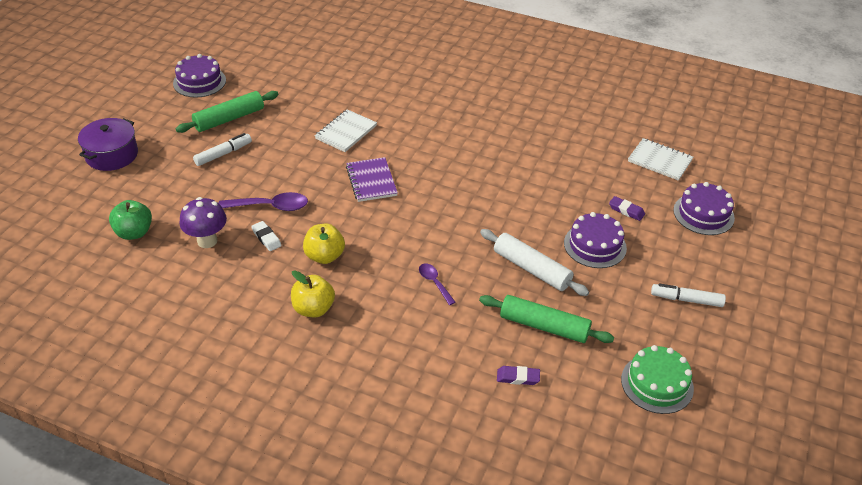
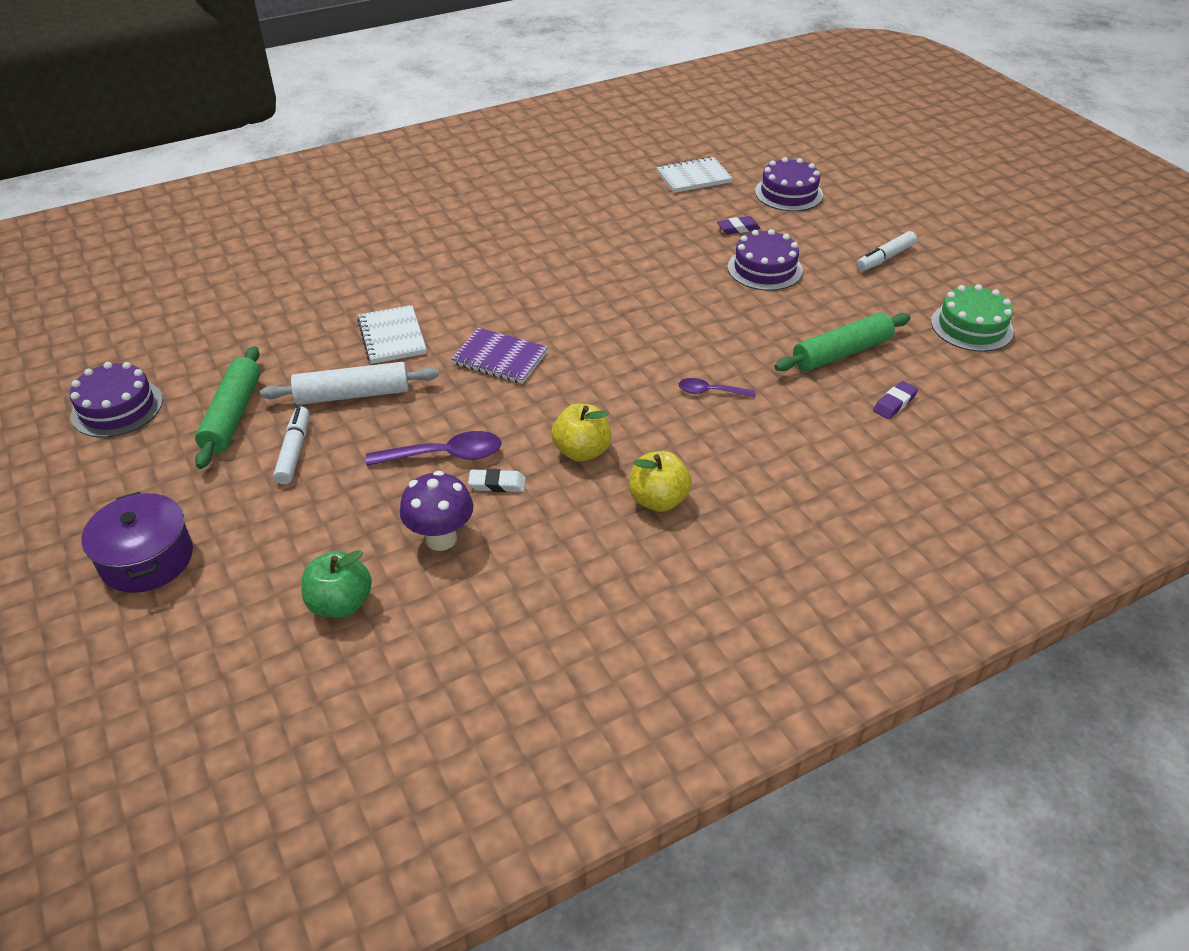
camera: 50 degrees left, 0 degrees up
(270, 206) = (445, 455): purple spoon -> purple spoon turned 45 degrees clockwise
(531, 269) = (757, 321): white rolling pin -> white rolling pin (353, 395)

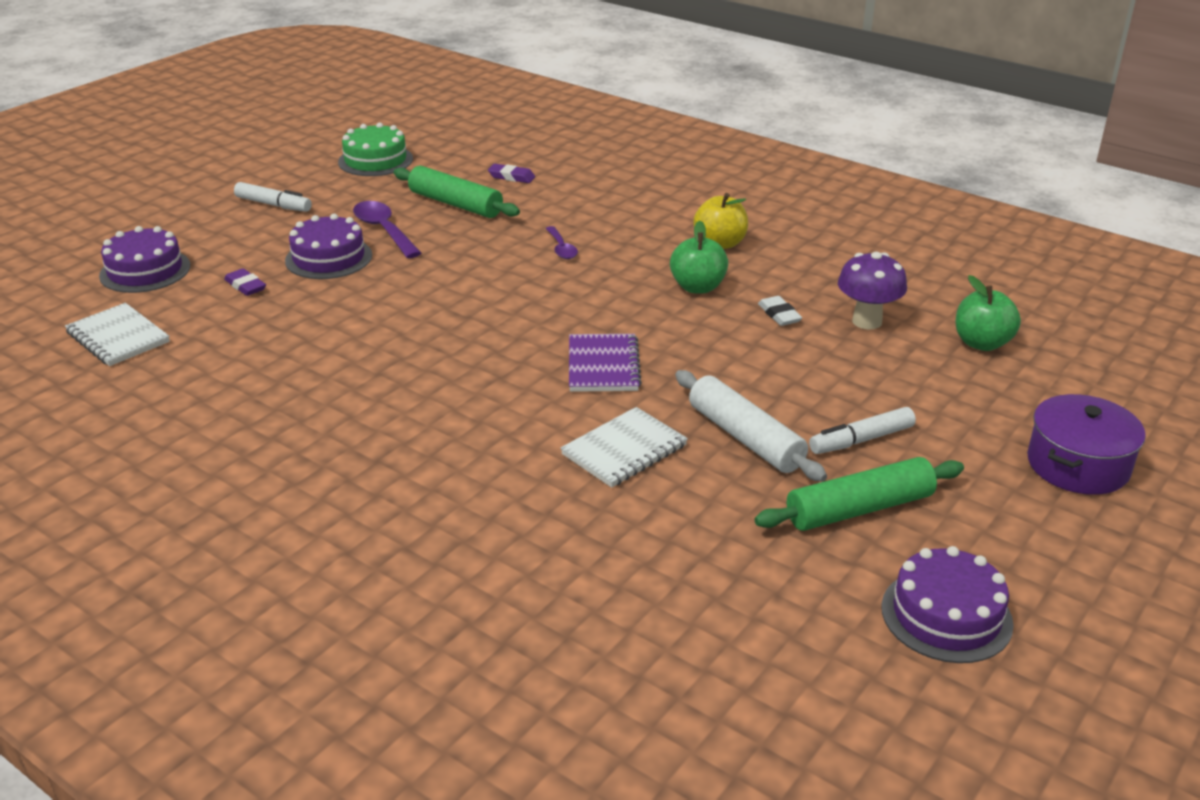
camera: 115 degrees left, 10 degrees down
(445, 455) = (773, 351): purple spoon -> purple spoon (384, 230)
(582, 451) = (697, 287): yellow apple -> green apple

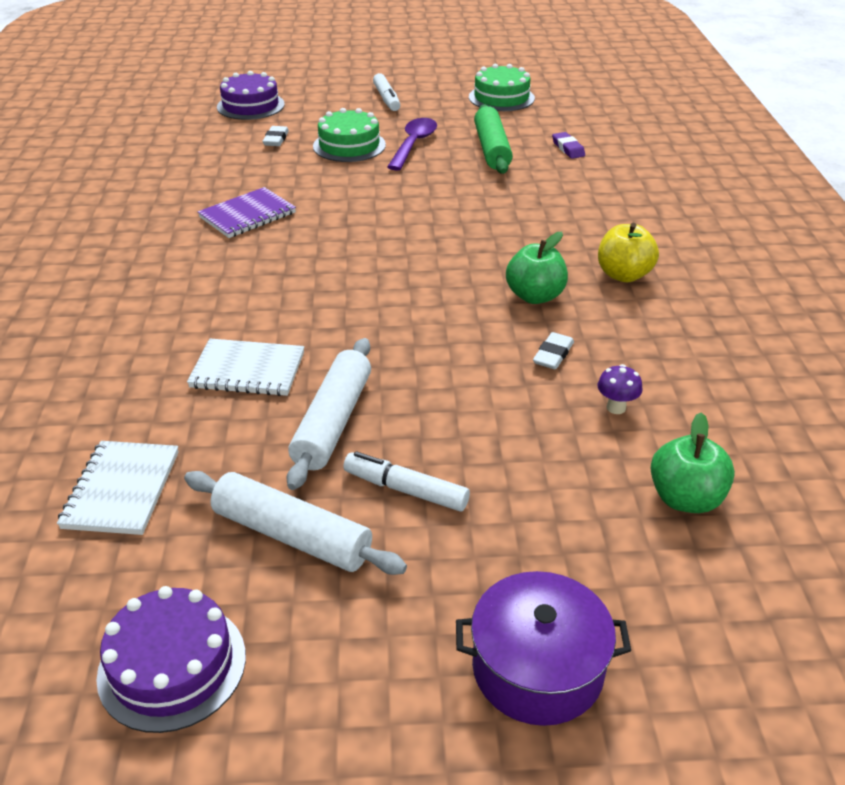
camera: 50 degrees right, 5 degrees up
(118, 337) = (168, 135): white notebook -> white notebook (122, 490)
(245, 286) = (276, 139): purple eraser -> white eraser
(328, 258) = (349, 145): purple cake -> green cake
(561, 248) = (497, 214): purple spoon -> none
(603, 366) = (354, 308): purple notebook -> purple notebook (247, 215)
(859, 509) = (292, 535): green rolling pin -> white rolling pin
(867, 321) = (616, 408): purple mushroom -> purple mushroom, size x0.55

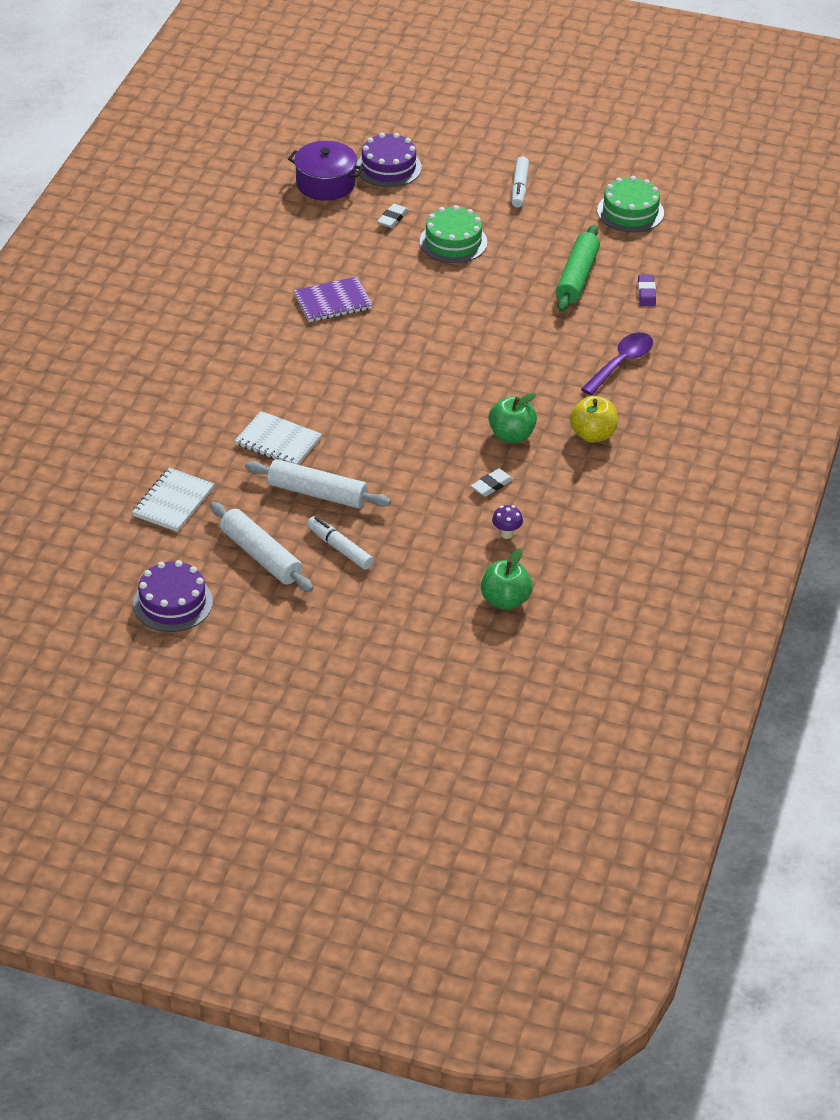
camera: 20 degrees right, 5 degrees up
(333, 422) = (317, 493): white rolling pin -> white rolling pin turned 75 degrees clockwise
(413, 144) = (511, 254): purple spoon -> purple spoon (621, 363)
(537, 668) = (358, 657): purple pot -> purple pot (326, 183)

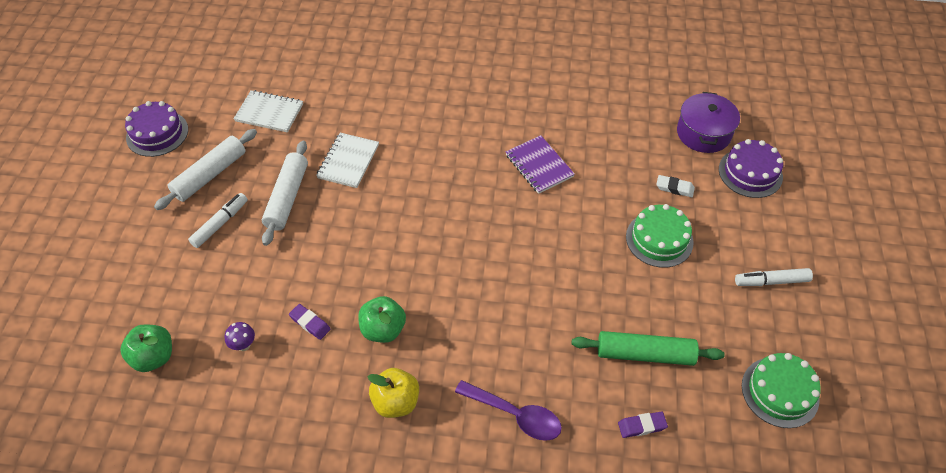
camera: 80 degrees right, 10 degrees up
(492, 485) = (310, 323): white eraser -> purple eraser

